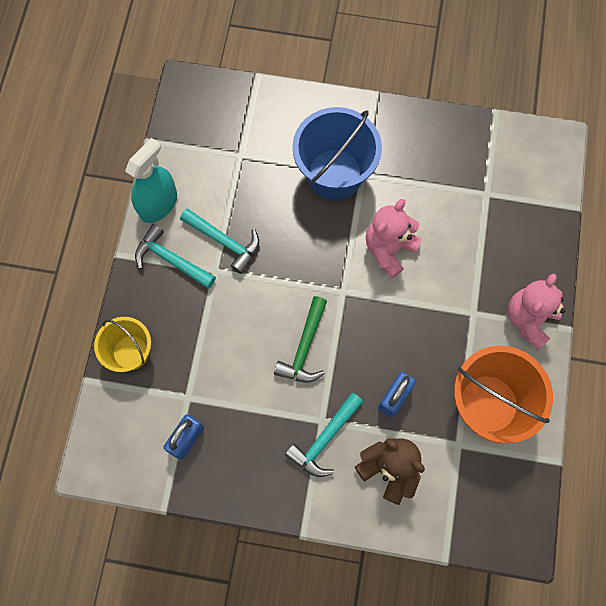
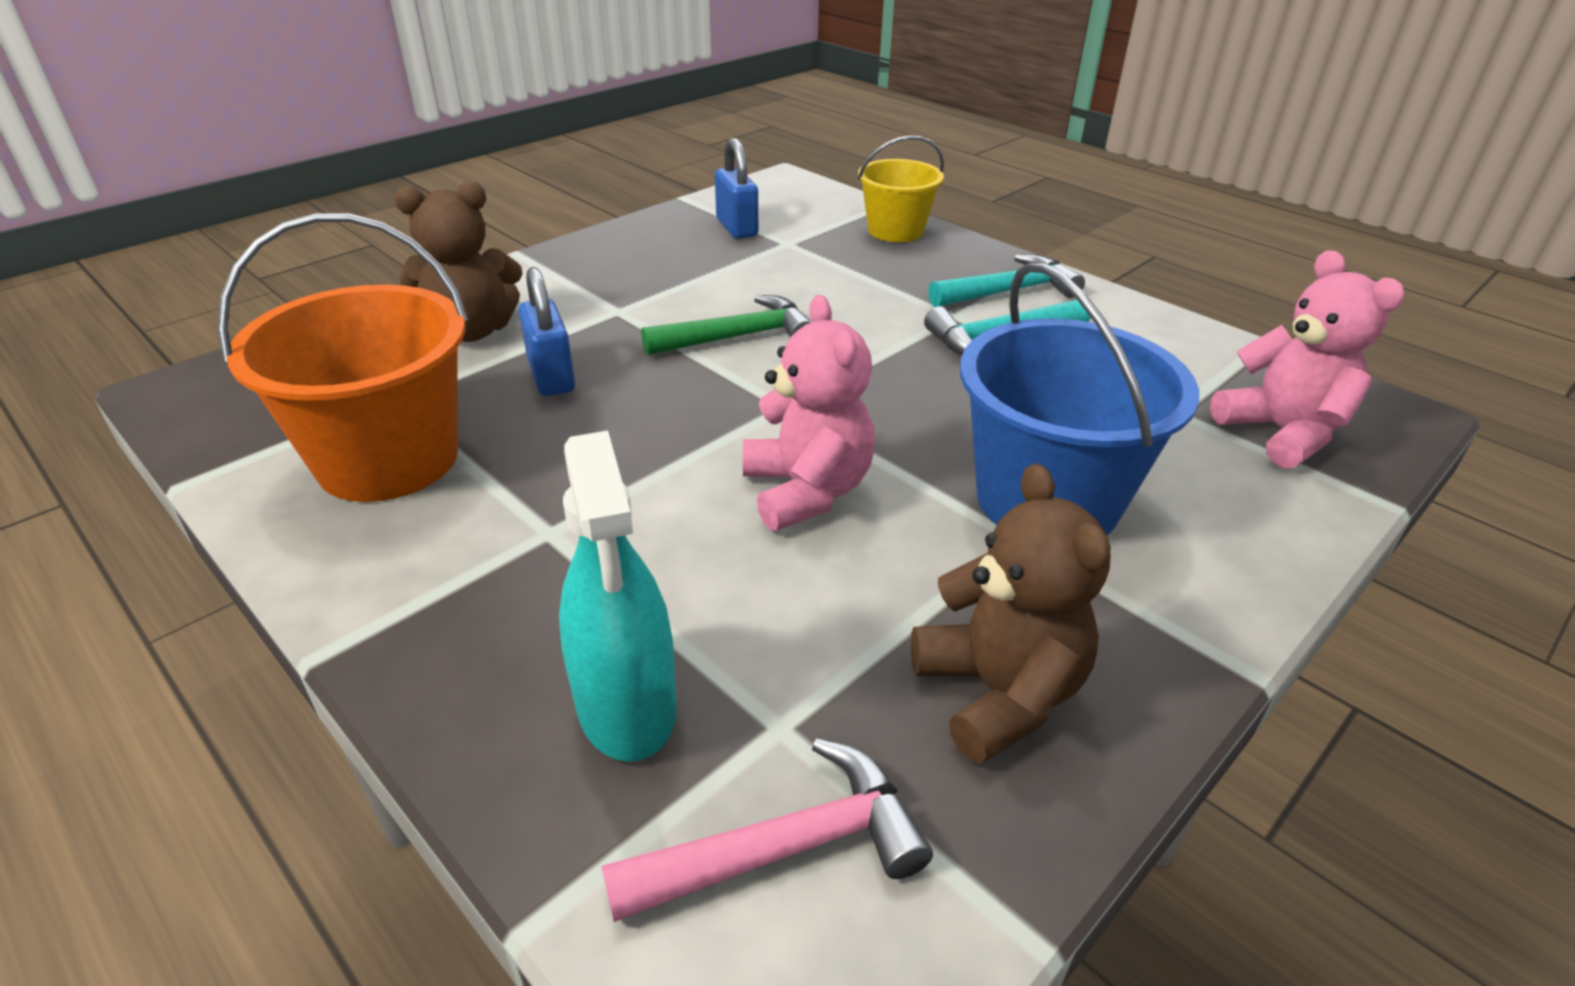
camera: 125 degrees right, 35 degrees down
(158, 204) = (1123, 311): turquoise spray bottle -> turquoise spray bottle (626, 705)
(304, 348) = (739, 337): green hammer -> green hammer turned 105 degrees clockwise
(324, 439) = (592, 303): turquoise hammer -> none
(433, 150) = (998, 693): none -> brown teddy bear
(517, 171) = (786, 848): none -> pink hammer
(529, 319) = (424, 604): pink teddy bear -> pink teddy bear (1281, 433)

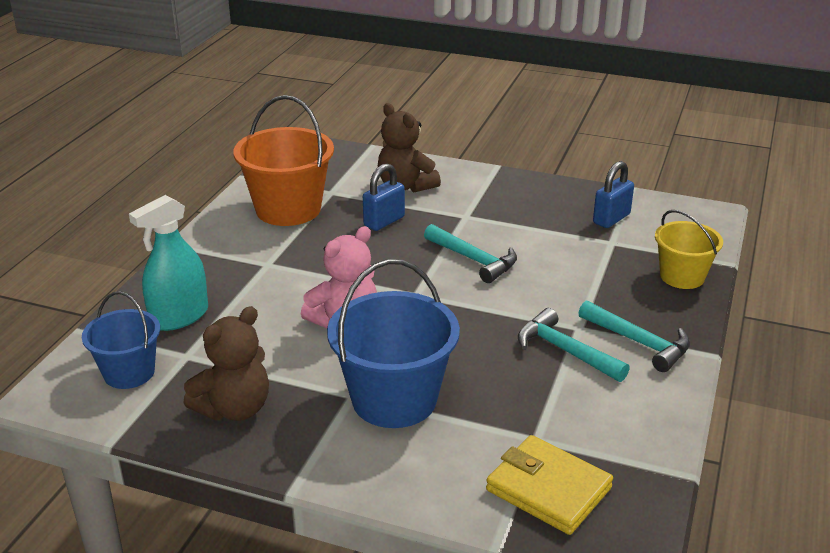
camera: 65 degrees right, 5 degrees down
(739, 337) = (474, 260): green hammer -> turquoise hammer
(786, 848) = (129, 373): pink hammer -> blue bucket
(1281, 433) = (548, 489): pink teddy bear -> yellow wallet

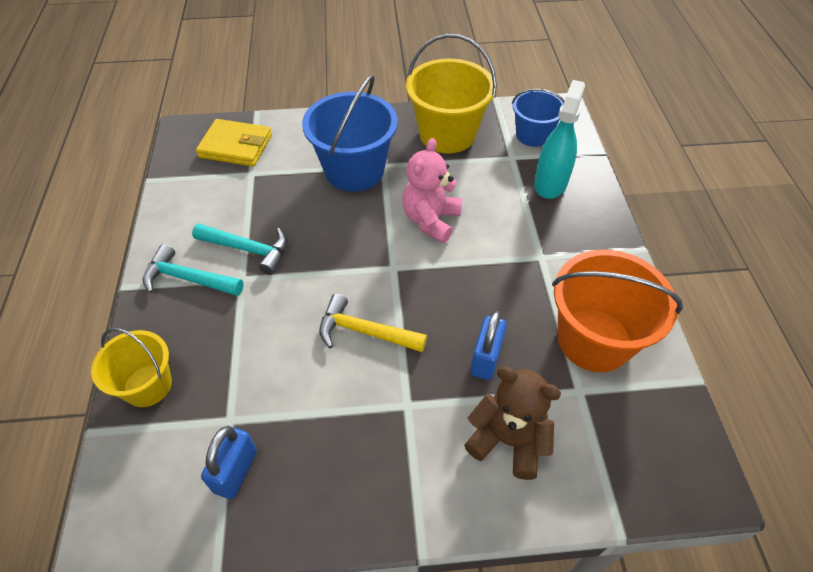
camera: 155 degrees right, 20 degrees up
(234, 408) = (447, 134): brown teddy bear -> yellow bucket
(474, 260) = (364, 331): turquoise hammer -> yellow hammer

